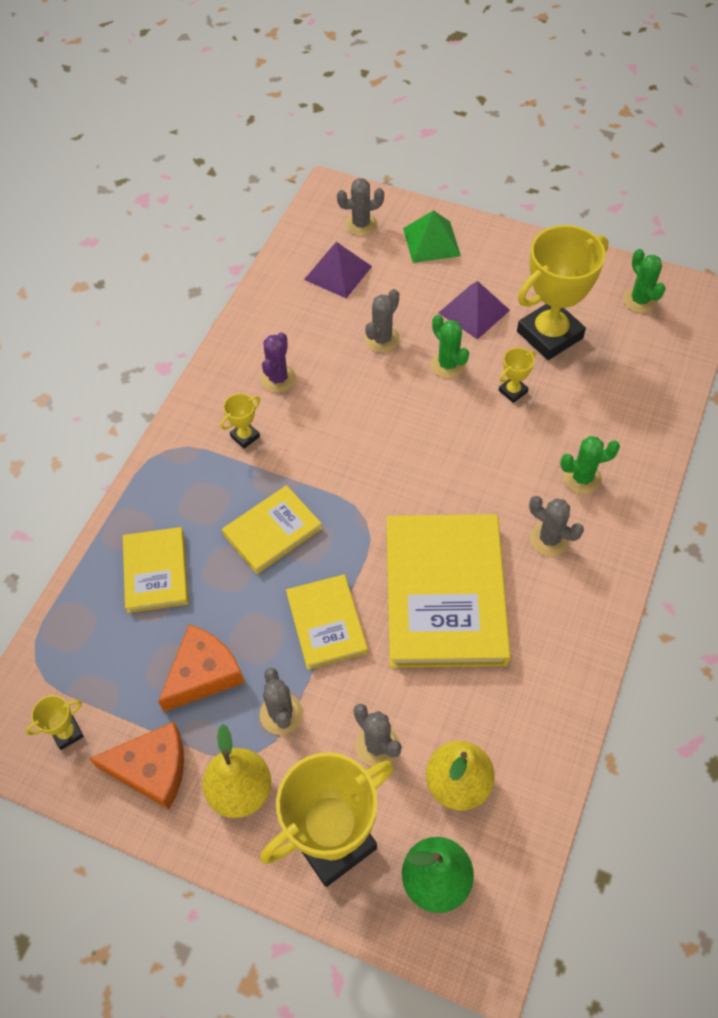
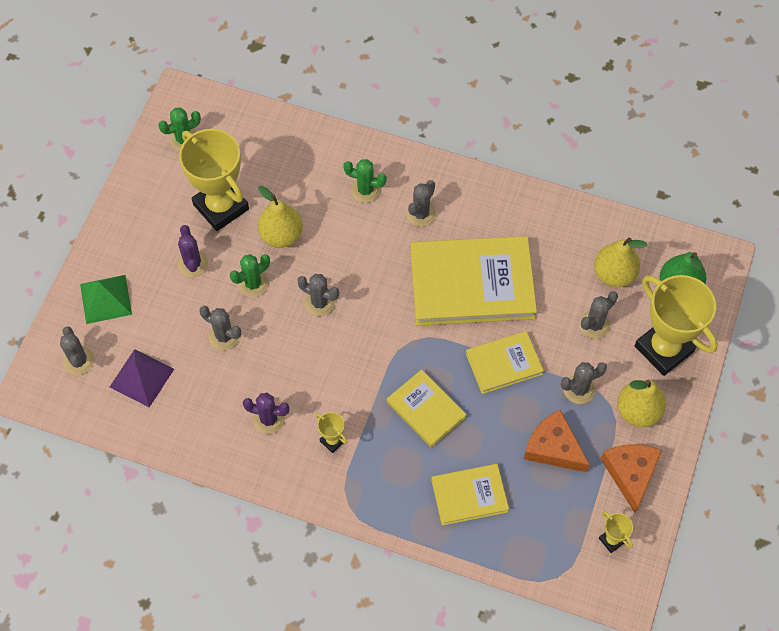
camera: 95 degrees left, 5 degrees up
(421, 427) = (319, 302): none -> grey cactus
(474, 311) = (193, 264): purple pyramid -> purple cactus
(513, 391) = (281, 235): yellow trophy -> yellow pear
(582, 478) = (365, 190): green cactus -> green cactus turned 60 degrees counterclockwise

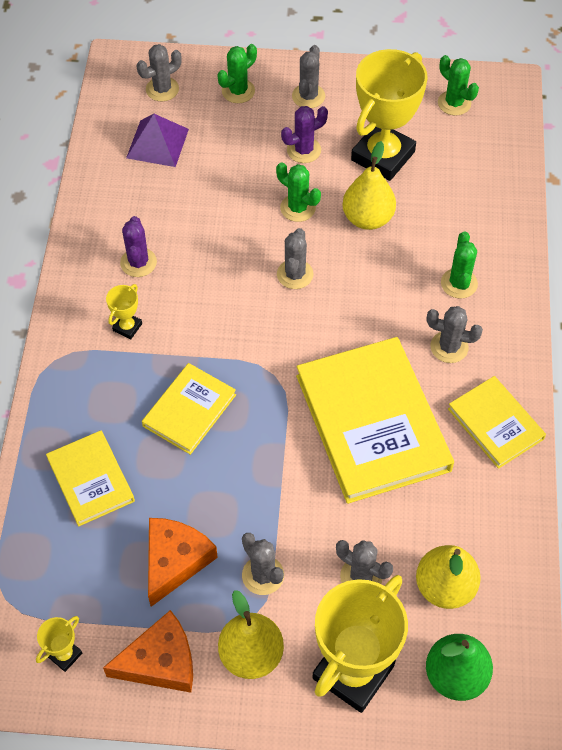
camera: 75 degrees right, 5 degrees down
(106, 299) = (238, 91): green pyramid -> green cactus
(224, 336) = (226, 199): grey cactus -> grey cactus (308, 96)
(504, 363) = (273, 481): yellow book -> yellow book (495, 424)

